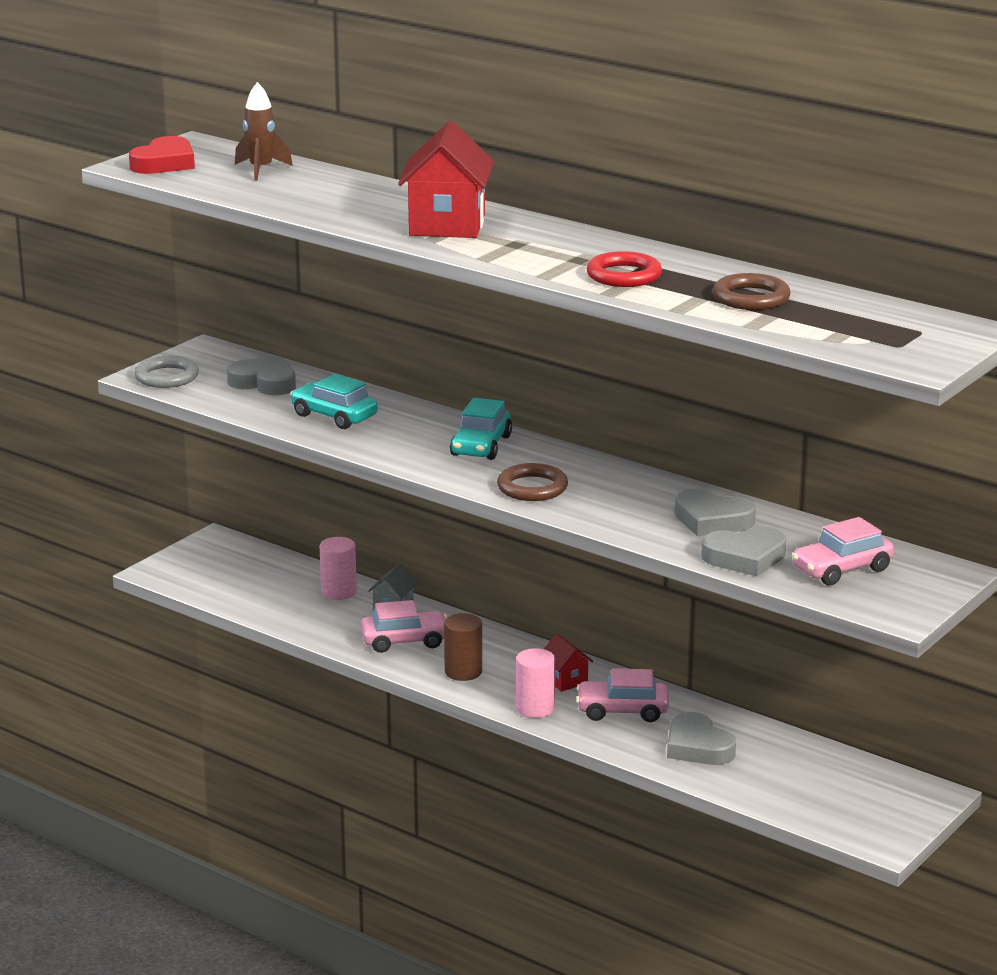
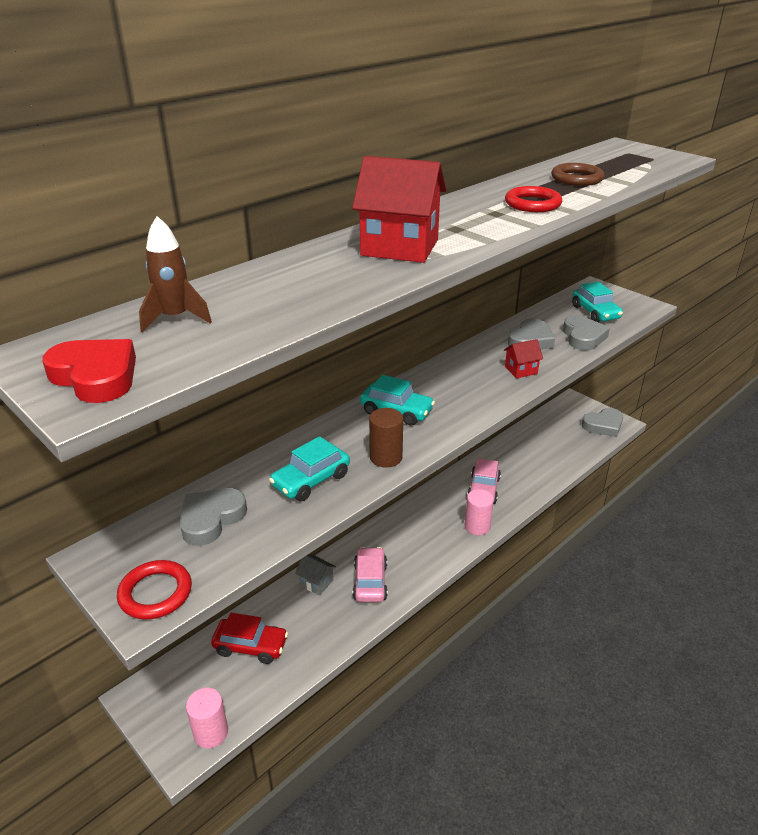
camera: 80 degrees left, 10 degrees up
(166, 377) = (155, 593): grey ring -> red ring
(289, 584) = (251, 646): none -> red car
(338, 592) = (278, 614): pink cylinder -> pink cylinder (211, 733)
(463, 672) = (422, 555): brown cylinder -> brown cylinder (386, 457)
(532, 488) = (475, 397): brown ring -> none
(565, 680) = (442, 508): red house -> red house (521, 370)
(697, 747) = (527, 467): grey heart -> grey heart (603, 425)
(842, 569) = (595, 312): pink car -> turquoise car

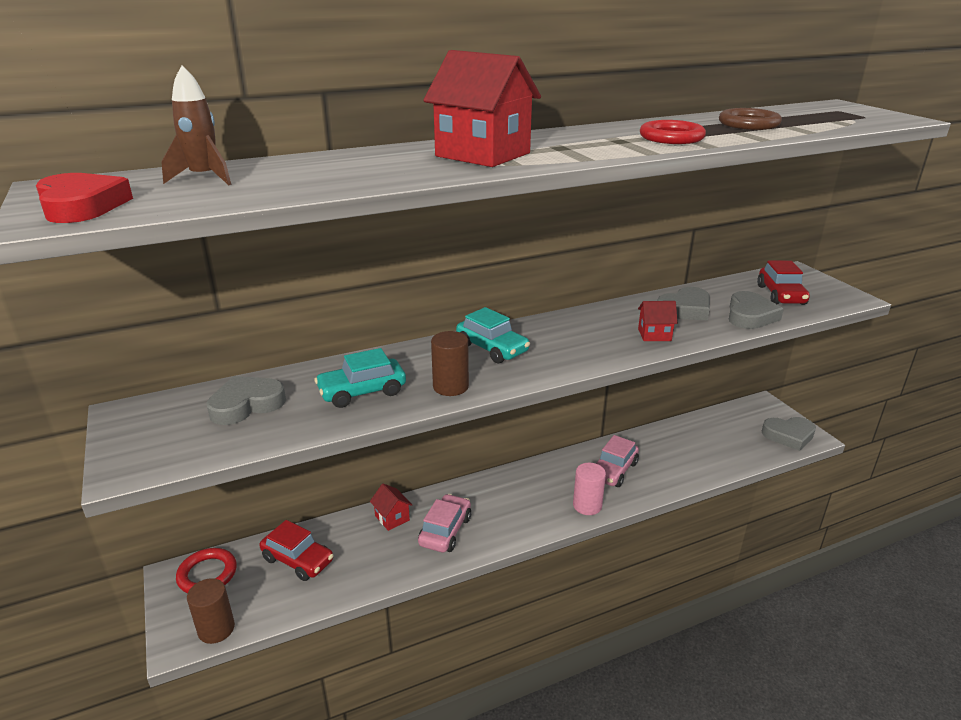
camera: 20 degrees right, 5 degrees down
(155, 593) = (150, 455): red ring -> red ring (207, 574)
(211, 733) = (216, 629): pink cylinder -> brown cylinder
(316, 583) = (392, 518): grey house -> red house
(595, 312) = (781, 295): turquoise car -> red car

